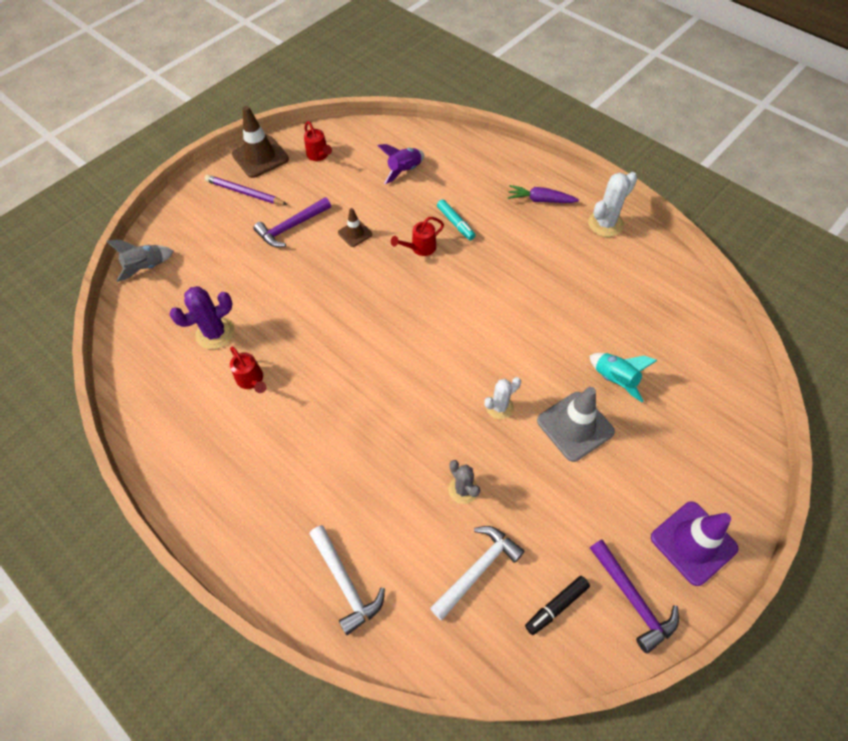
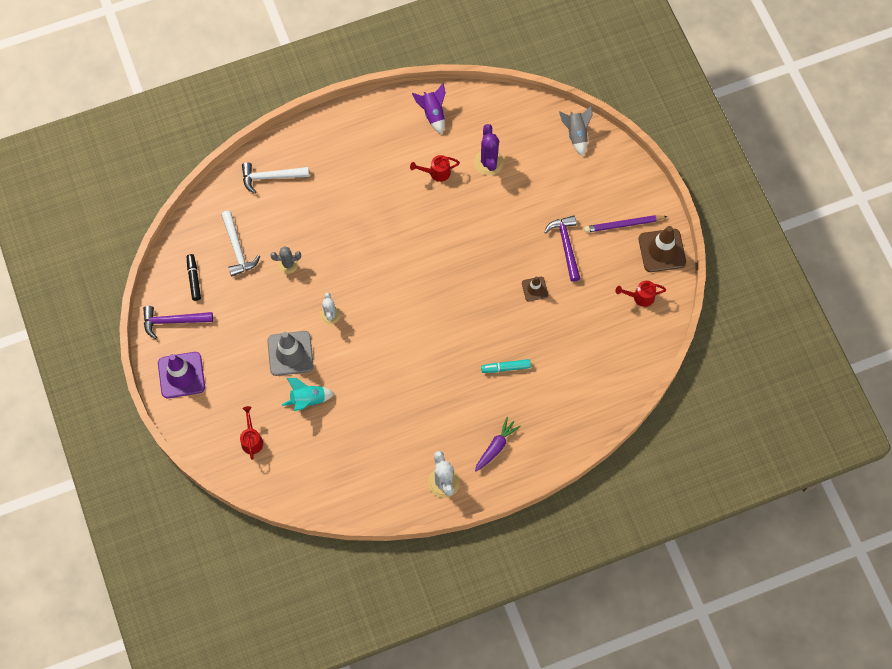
camera: 115 degrees right, 10 degrees up
(244, 193) = (623, 225): purple pencil -> purple pencil turned 150 degrees counterclockwise
(404, 171) = (586, 356): purple rocket -> purple rocket (433, 114)
(420, 248) = (494, 329): red watering can -> red watering can (252, 439)

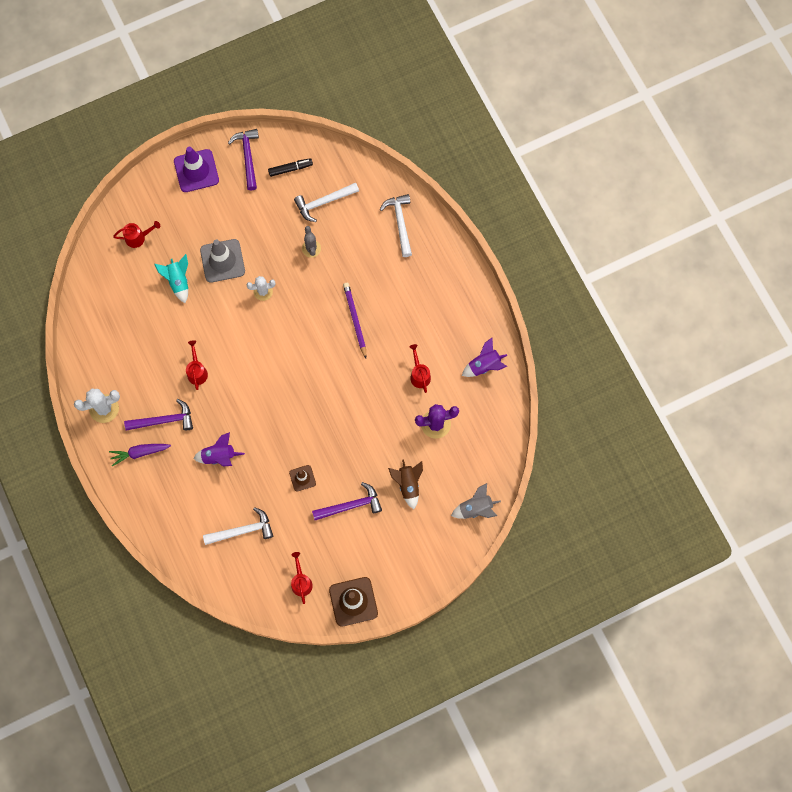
camera: 85 degrees right, 5 degrees up
(411, 385) = (197, 371): none -> red watering can
(462, 421) = (164, 420): none -> purple hammer
(496, 447) = (140, 453): purple carrot -> purple carrot turned 135 degrees clockwise
(506, 368) = (219, 456): turquoise marker -> purple rocket
(548, 192) = (408, 484): none -> brown rocket
(585, 349) = (242, 530): none -> white hammer
(623, 225) = (378, 561): purple pencil -> purple pencil (355, 319)

